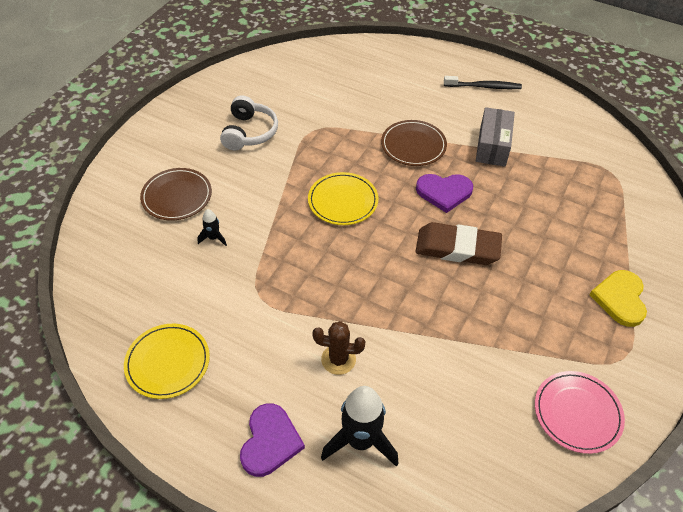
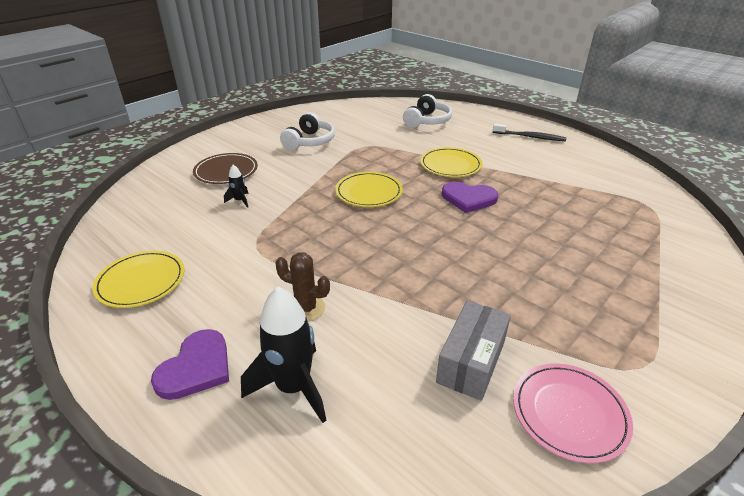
camera: 15 degrees right, 15 degrees down
(368, 76) = (427, 121): none -> white headphones
(413, 145) = (450, 165): brown plate -> yellow plate
(457, 248) = (468, 239): brown eraser -> none
(492, 146) = (527, 174): grey box -> grey box (471, 362)
(620, 299) = (644, 309): yellow heart -> none

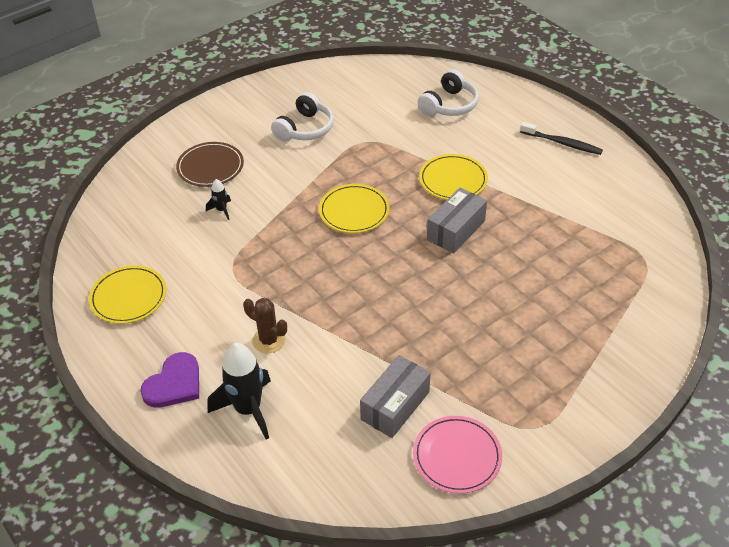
camera: 10 degrees right, 10 degrees up
(468, 198) = (456, 230): purple heart -> grey box

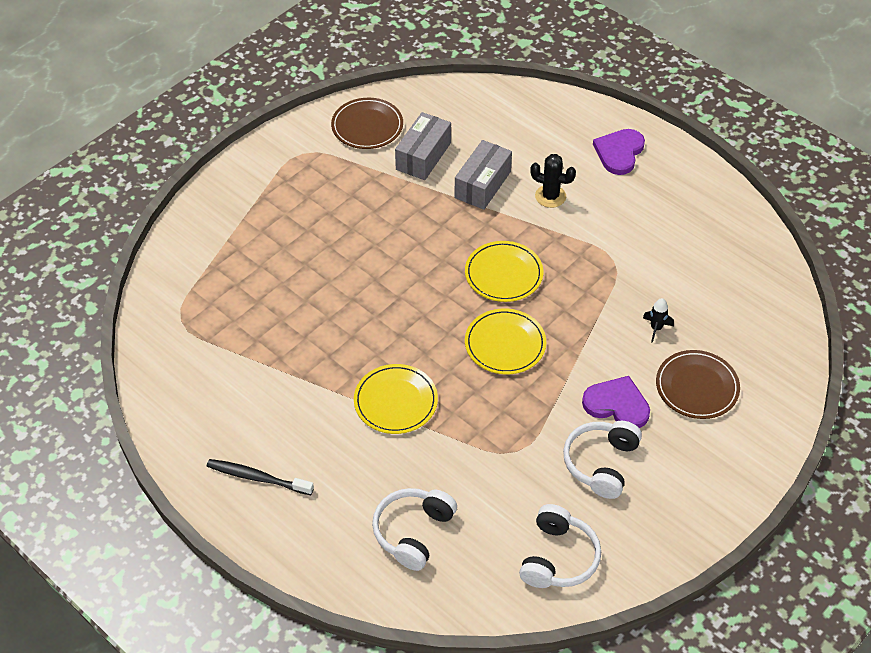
camera: 170 degrees right, 5 degrees up
(128, 297) = (703, 221): yellow plate -> yellow plate (503, 274)
(248, 409) = (547, 140): black rocket -> none
(268, 340) = (550, 196): brown cactus -> black cactus
(278, 162) = (617, 404): none -> purple heart
(353, 85) = (558, 557): none -> white headphones
(456, 230) = (386, 332): grey box -> grey box (482, 185)
(457, 456) = (367, 126): pink plate -> brown plate

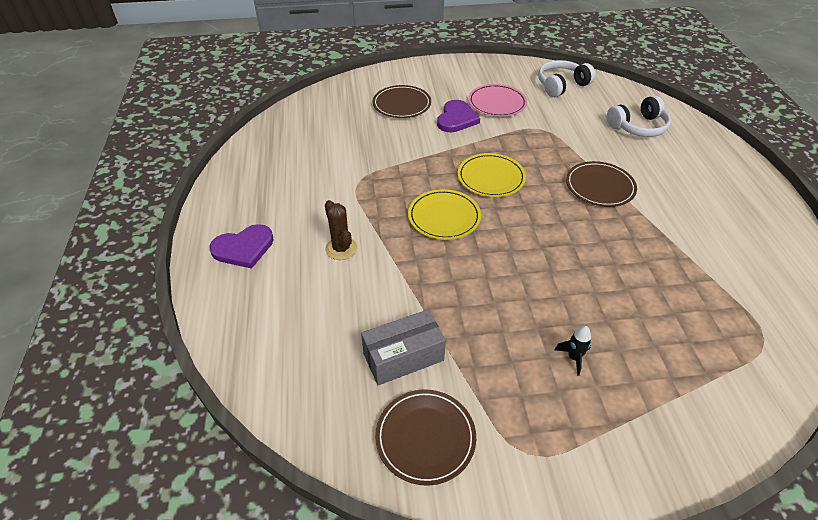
camera: 140 degrees left, 5 degrees down
(257, 478) = (734, 195): black toothbrush -> none
(395, 401) = (600, 186): yellow plate -> brown plate
(482, 185) = (381, 292): grey box -> none
(550, 196) = (341, 248): black cactus -> brown cactus
(601, 463) = (497, 103): white headphones -> pink plate
(617, 404) = (456, 119): purple heart -> purple heart turned 135 degrees counterclockwise
(656, 328) = (385, 137): black rocket -> black rocket (573, 357)

